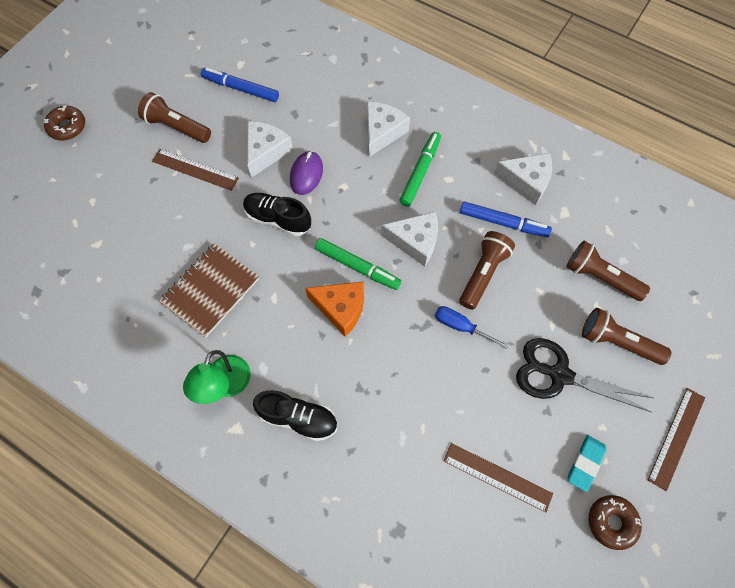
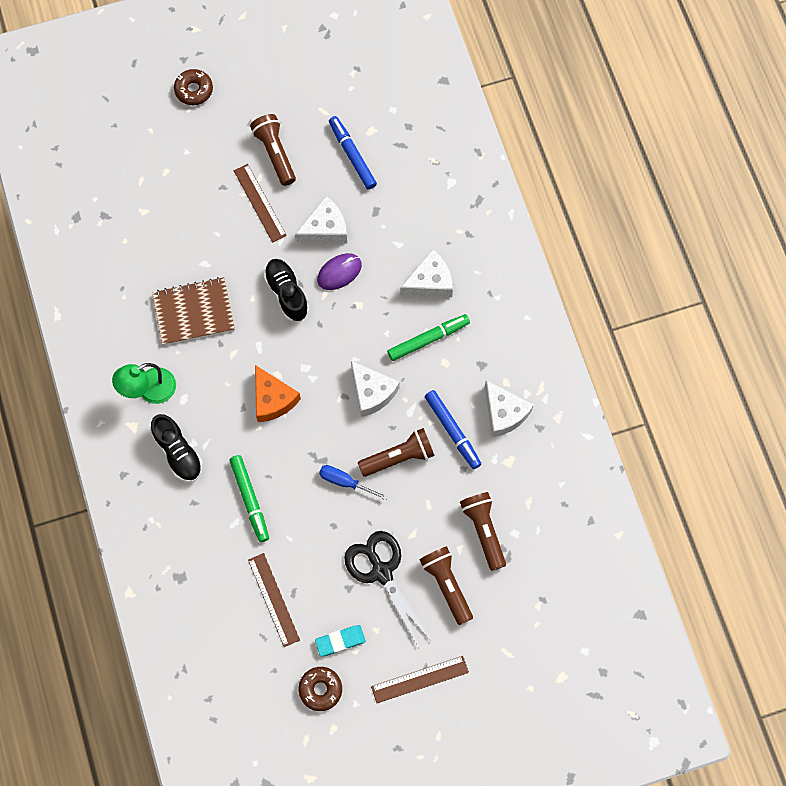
camera: 40 degrees right, 5 degrees up
(357, 267) = (312, 377): green marker -> green marker (250, 500)
(461, 326) = (345, 482): blue screwdriver -> blue screwdriver turned 45 degrees counterclockwise

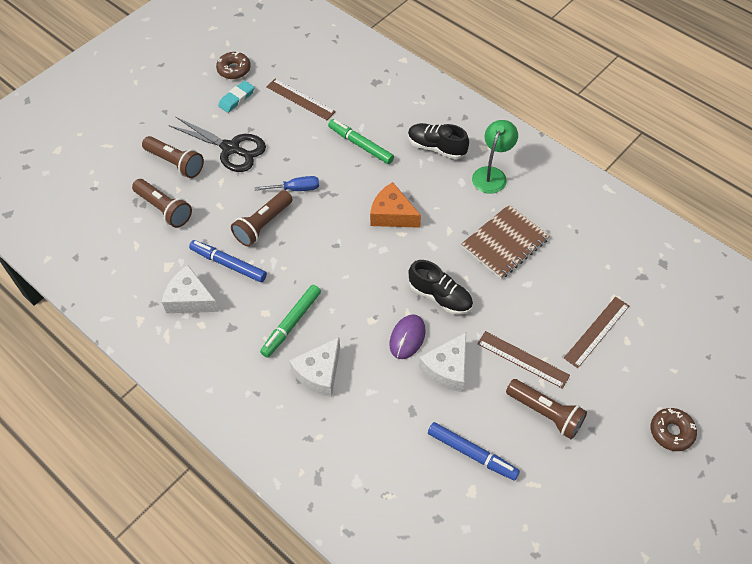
camera: 150 degrees right, 15 degrees down
(372, 392) = (314, 259): white cheese -> none
(420, 679) = (165, 104): brown ruler -> brown ruler (596, 331)

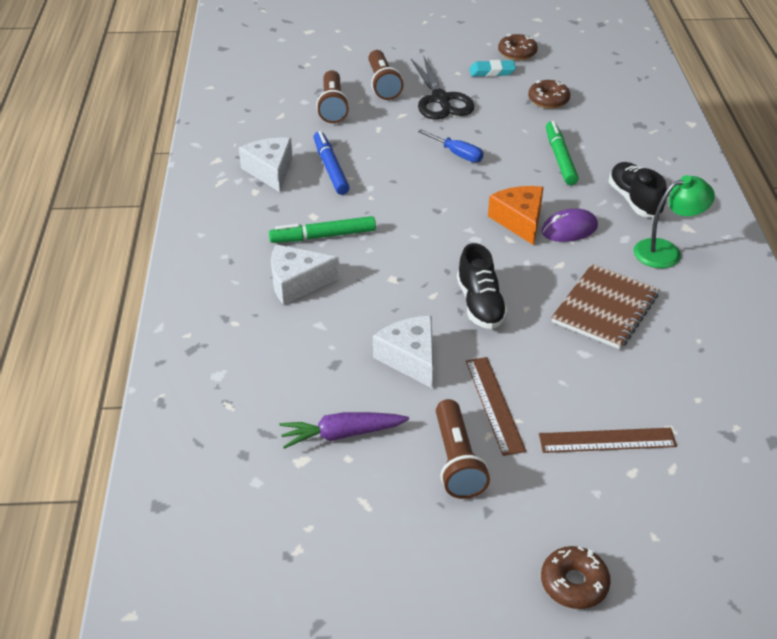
camera: 45 degrees right, 15 degrees down
(263, 225) = (395, 160): brown flashlight -> none
(300, 99) = (548, 100): brown ruler -> brown donut
(407, 338) = (406, 312): purple mouse -> purple mouse (569, 229)
(447, 368) = (410, 358): white cheese -> white cheese turned 75 degrees clockwise
(472, 454) = (342, 434): blue marker -> purple carrot
(504, 243) = (605, 308): brown notebook -> brown notebook turned 60 degrees counterclockwise

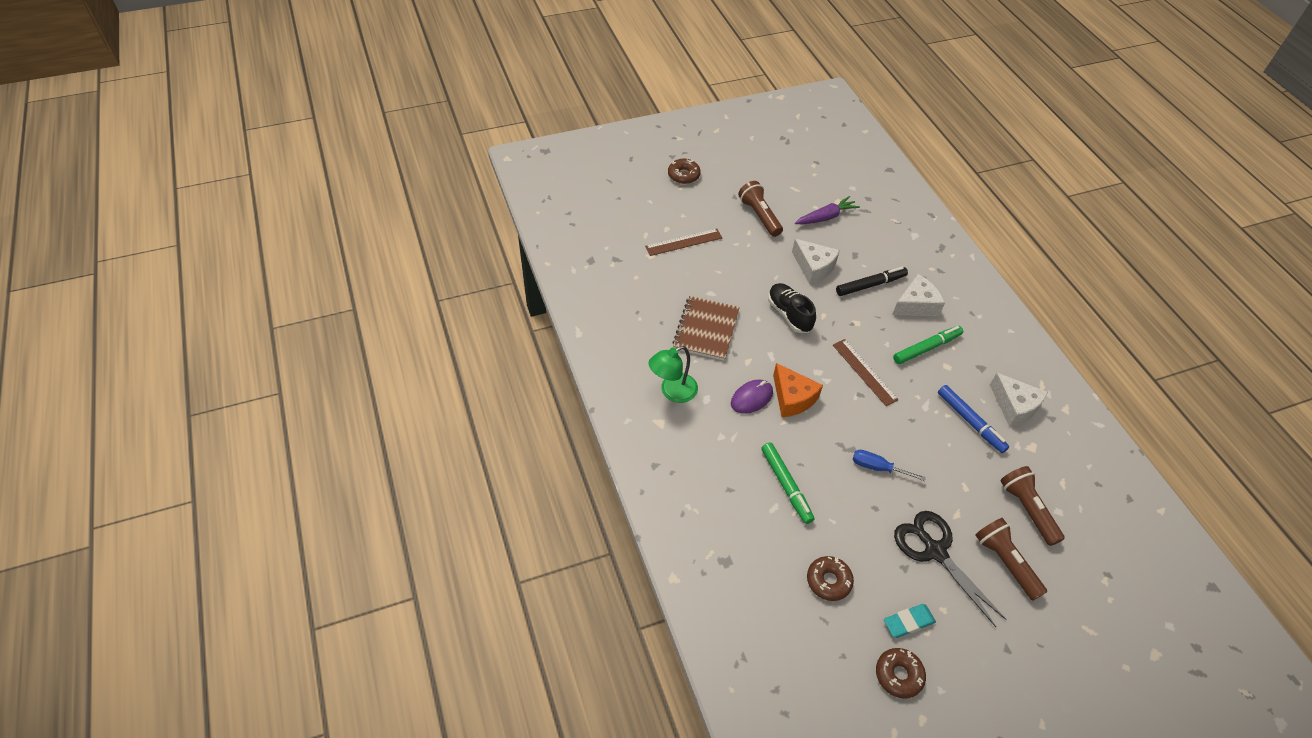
camera: 160 degrees right, 10 degrees up
(341, 318) = (870, 285): none -> black marker
(494, 404) = (752, 249): brown ruler -> brown ruler (864, 372)
(634, 200) = (708, 444): black shoe -> none

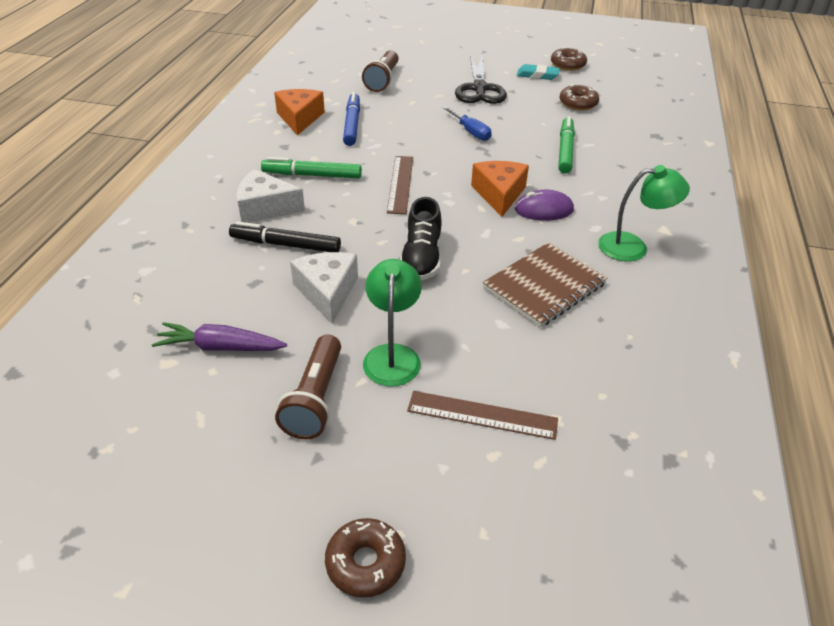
camera: 145 degrees left, 10 degrees down
(747, 250) = (392, 355): none -> green lamp
(1005, 562) = (435, 71): brown flashlight -> none
(1014, 406) = (299, 118): white cheese -> orange cheese

